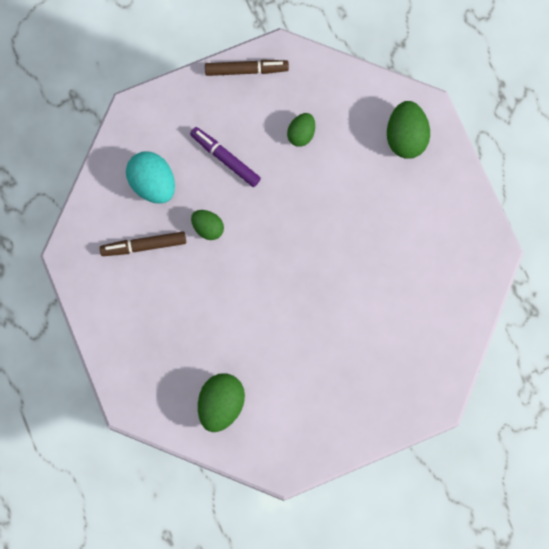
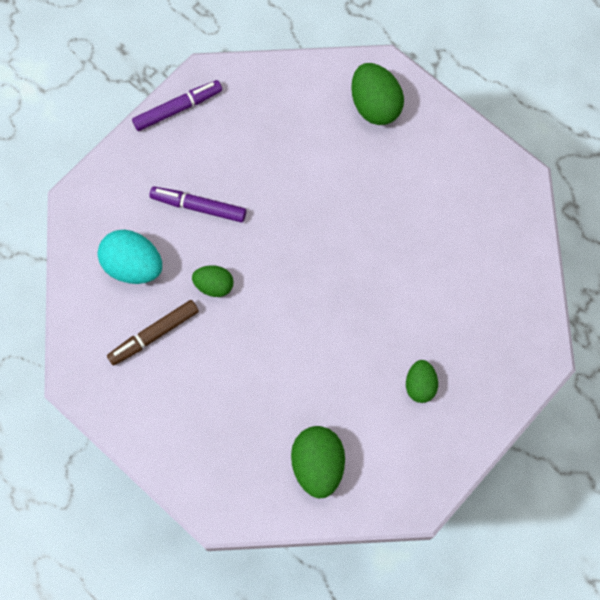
camera: 25 degrees left, 5 degrees down
(246, 70) = (178, 108): brown marker -> purple marker
(301, 134) = (266, 148): green egg -> green egg (420, 385)

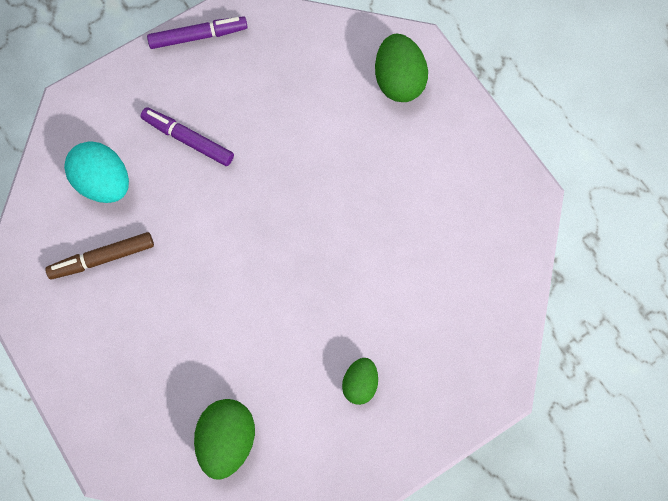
camera: 15 degrees right, 0 degrees up
(214, 285) = (179, 223): green egg -> none

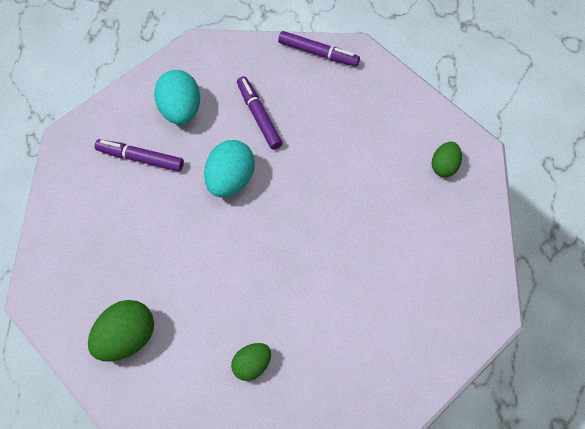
camera: 35 degrees right, 10 degrees down
(102, 258) = (140, 158): brown marker -> purple marker
(209, 223) = (230, 180): none -> turquoise egg
(399, 81) = (444, 166): green egg -> green egg, size x0.61

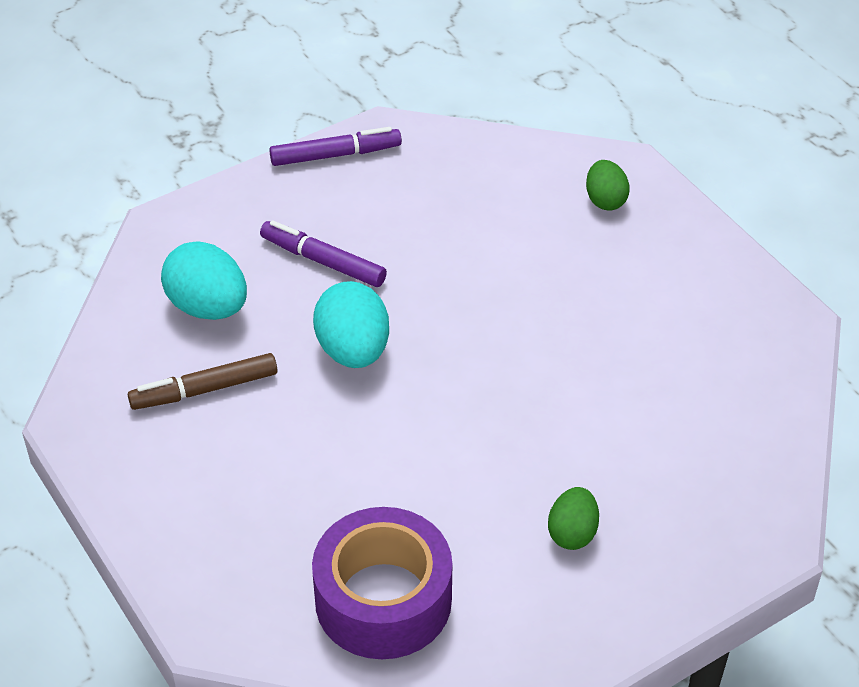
camera: 35 degrees left, 15 degrees down
(126, 339) = (383, 600): green egg -> purple tape
(140, 158) = (204, 390): purple marker -> brown marker

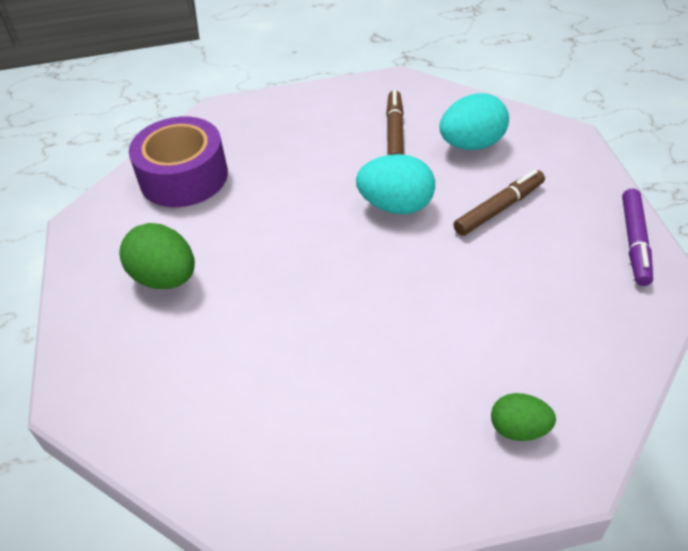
camera: 115 degrees right, 0 degrees up
(323, 261) = (499, 209): purple marker -> brown marker
(572, 533) = (165, 278): green egg -> green egg, size x1.63

